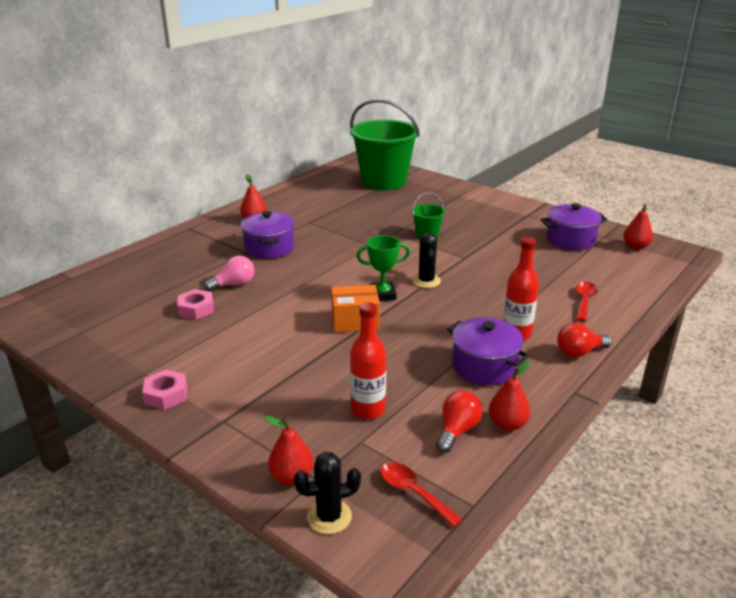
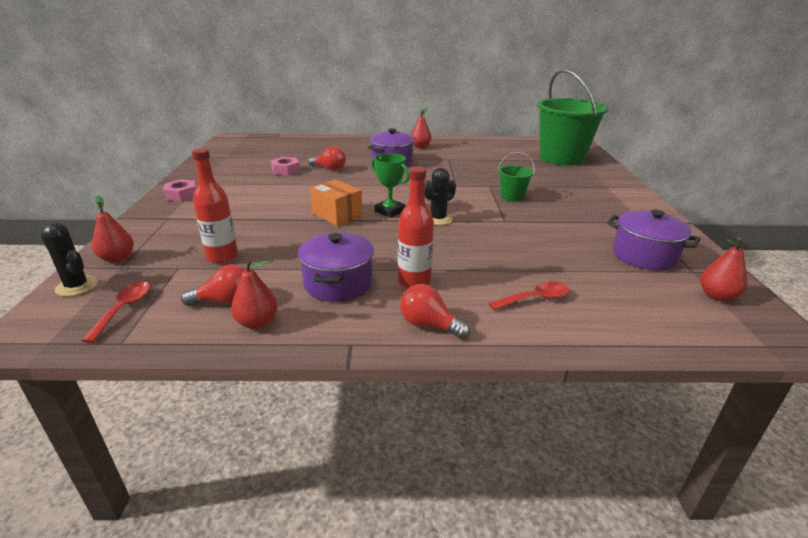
camera: 50 degrees right, 0 degrees up
(234, 284) = (329, 169): pink light bulb -> red light bulb

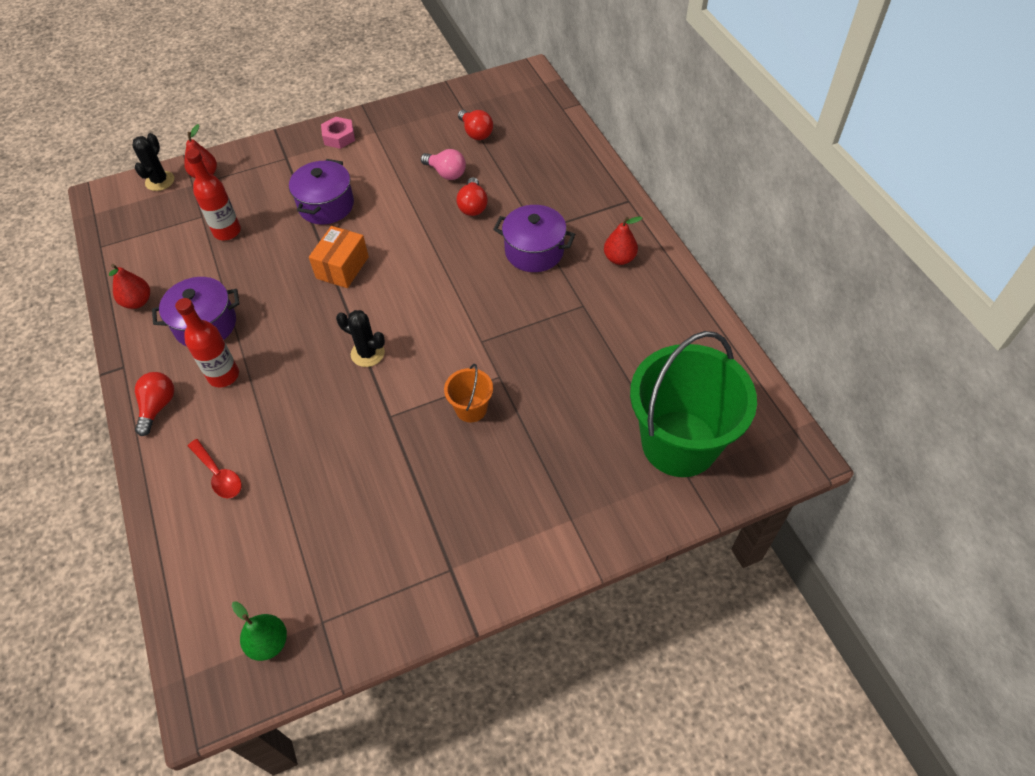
camera: 70 degrees right, 25 degrees up
(124, 309) = (137, 223): red spoon -> none
(226, 301) = (161, 270): red light bulb -> red light bulb (476, 133)
(286, 170) = (446, 173): pink nut -> pink light bulb
(390, 211) = (370, 306): green trophy -> none
(512, 196) = (471, 409): green bucket -> orange bucket
(644, 256) = (345, 570): purple pot -> purple pot (326, 205)
(717, 296) = (269, 643): red pear -> green pear

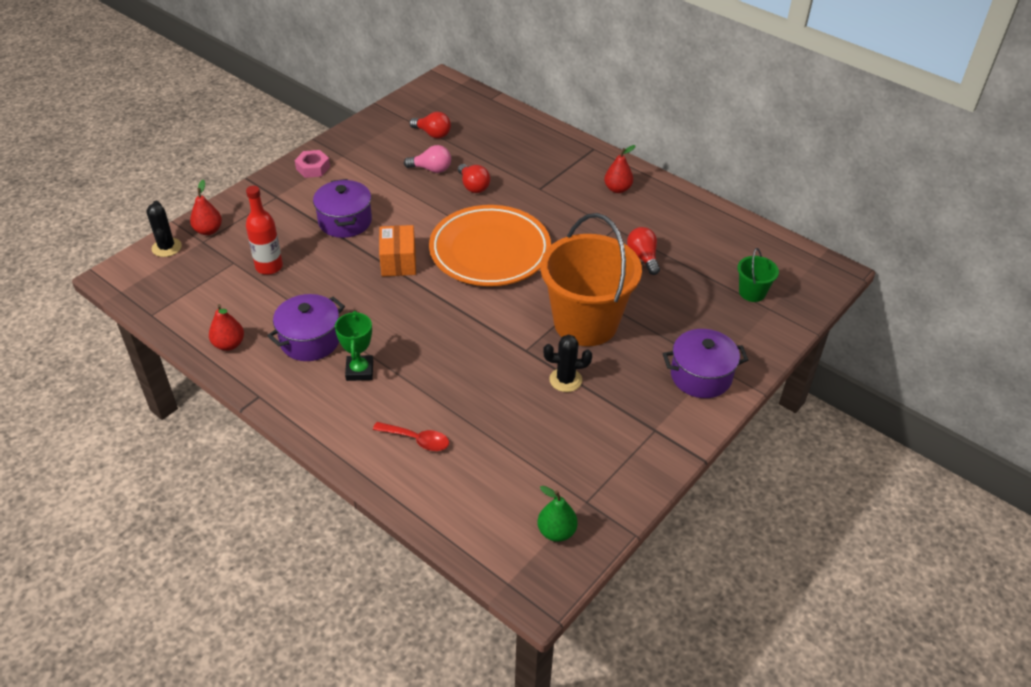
camera: 30 degrees left, 10 degrees down
(158, 407) = (319, 413): red light bulb -> red light bulb (643, 257)
(223, 375) = (359, 371): red bottle -> green trophy
(367, 353) = (471, 314): black cactus -> black cactus (565, 380)
(436, 287) = (490, 251): none -> orange plate
(471, 409) = (585, 323): orange bucket -> orange bucket, size x2.33
(534, 251) = (548, 203): purple pot -> purple pot (701, 376)
(679, 443) = (752, 292): green bucket -> green bucket, size x0.43

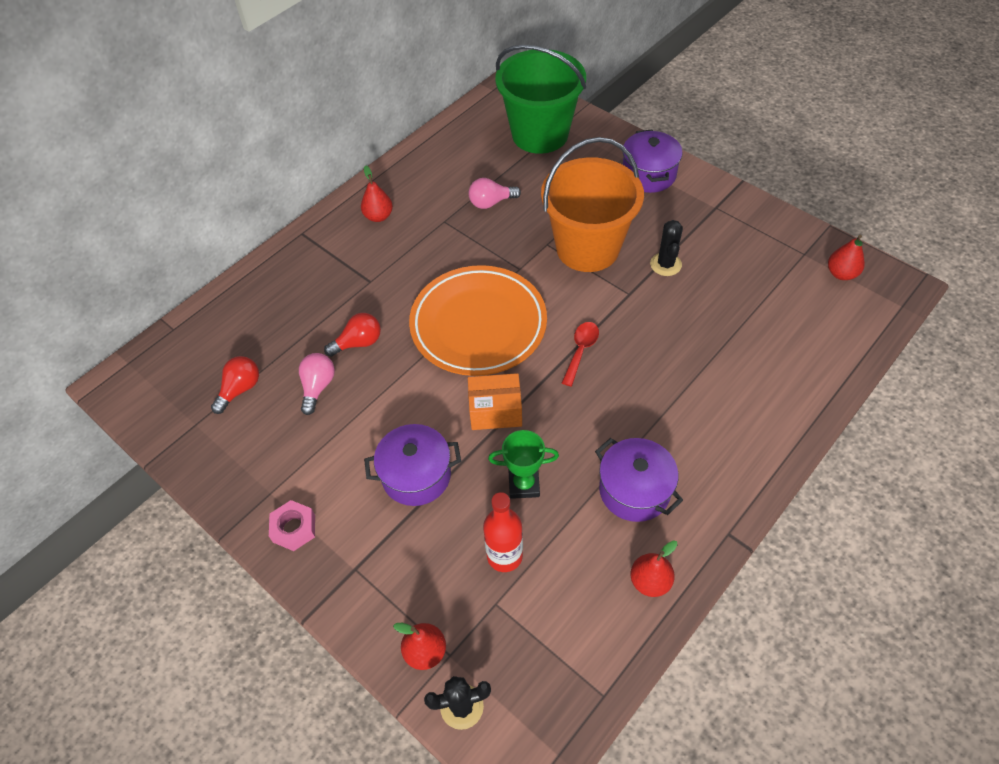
camera: 85 degrees left, 10 degrees up
(359, 371) = (676, 435): green trophy -> green trophy (524, 484)
(417, 440) = (762, 377): red spoon -> red spoon (581, 351)
(556, 532) = (841, 274): green pear -> red pear
(643, 257) = (491, 202): red light bulb -> pink light bulb
(752, 292) = (540, 134): green bucket -> green bucket, size x2.33

